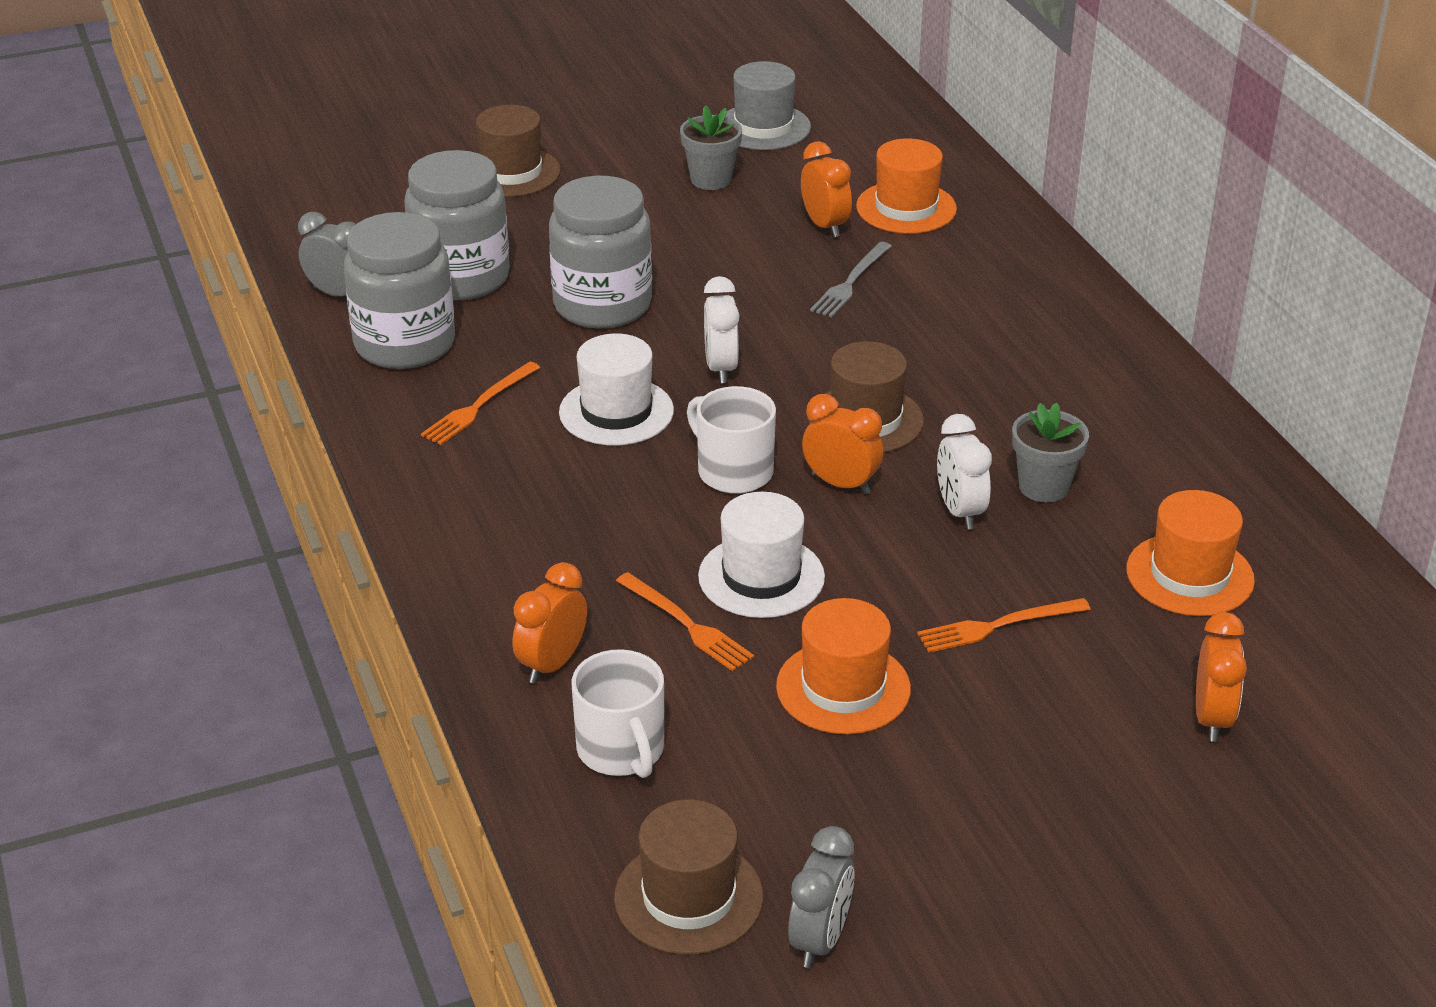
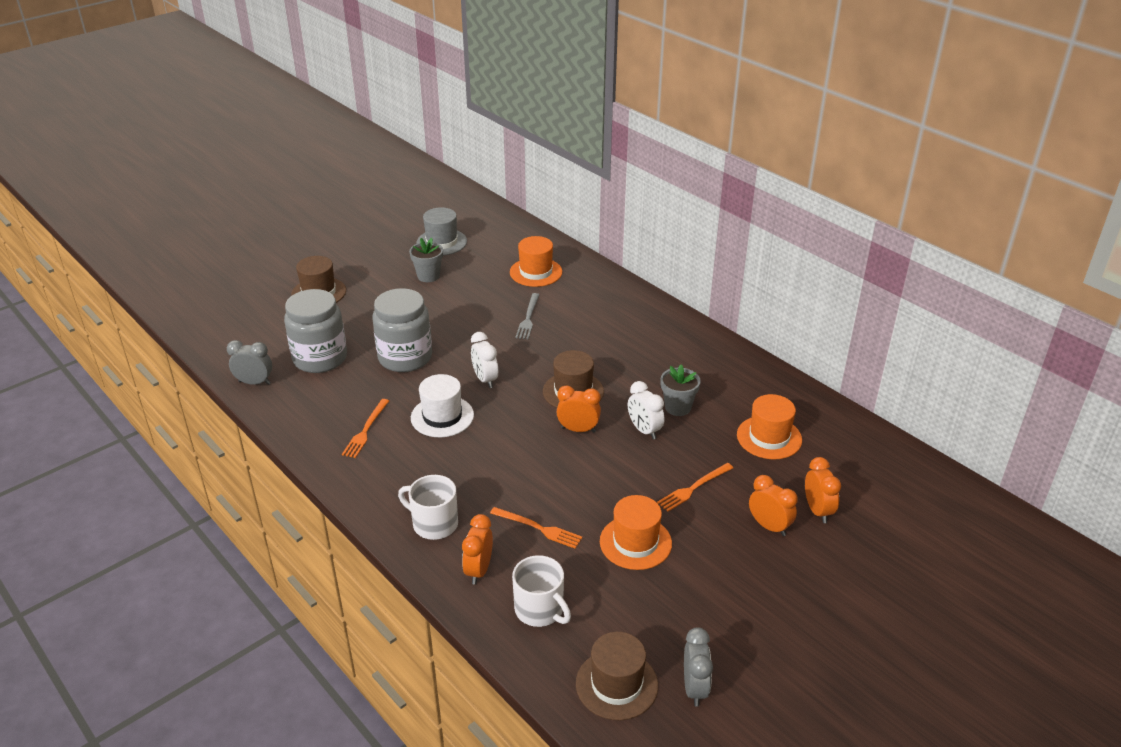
camera: 20 degrees left, 0 degrees up
(405, 344) = (307, 404): grey jar -> none
(733, 471) = (520, 436): white mug -> white mug (434, 524)
(761, 577) = (563, 491): white hat -> none
(825, 226) = (500, 290): orange clock -> orange clock (769, 526)

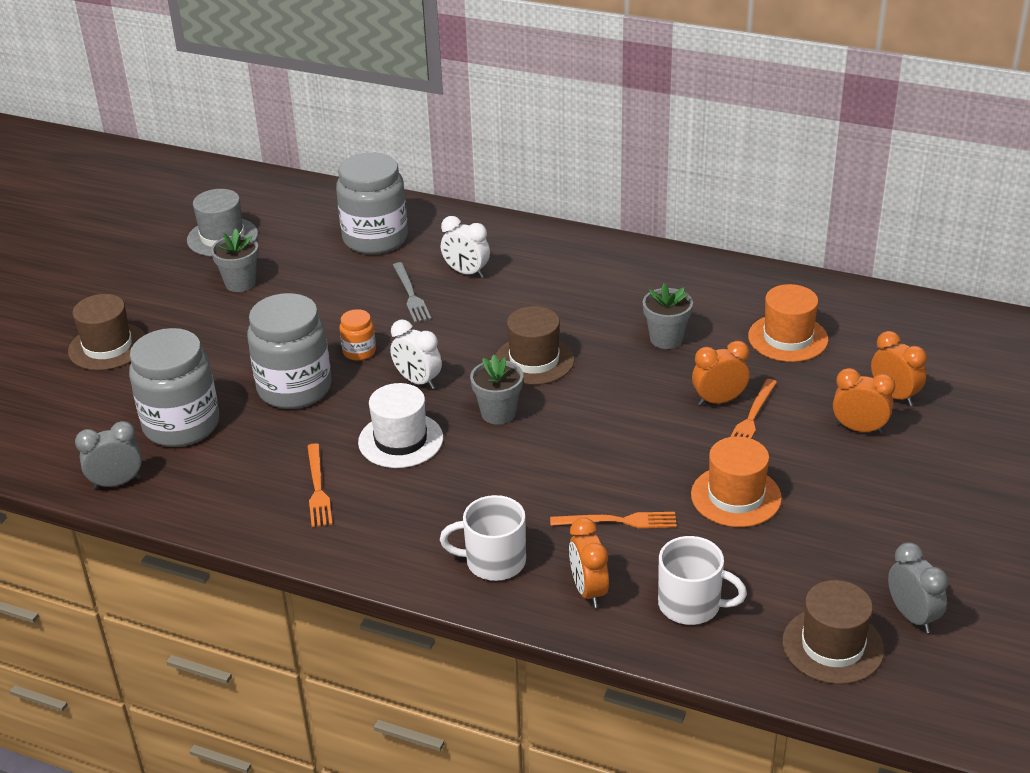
camera: 25 degrees left, 0 degrees up
(464, 346) = (359, 351): none -> orange jar
(519, 420) = (498, 413): none -> grey flower pot
(536, 272) = (375, 239): orange hat -> grey jar
(578, 429) = (575, 400): orange clock -> orange clock (719, 401)
(644, 430) = (649, 376): white clock -> white clock (466, 272)

